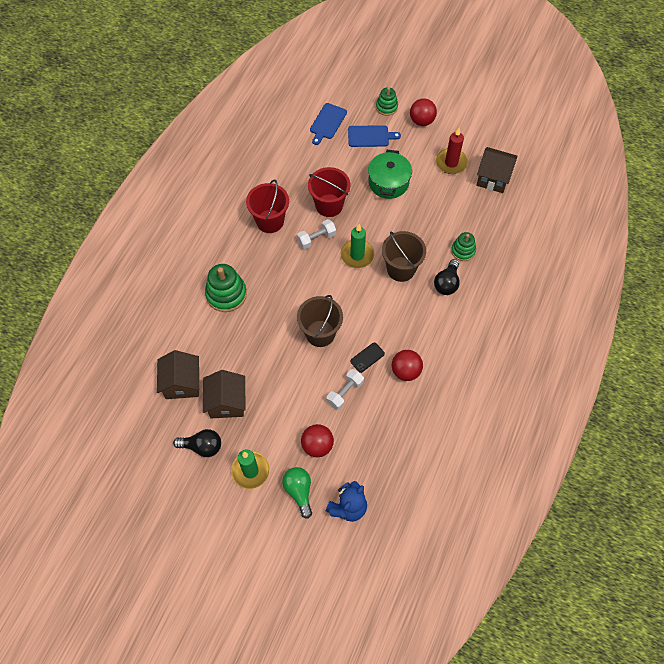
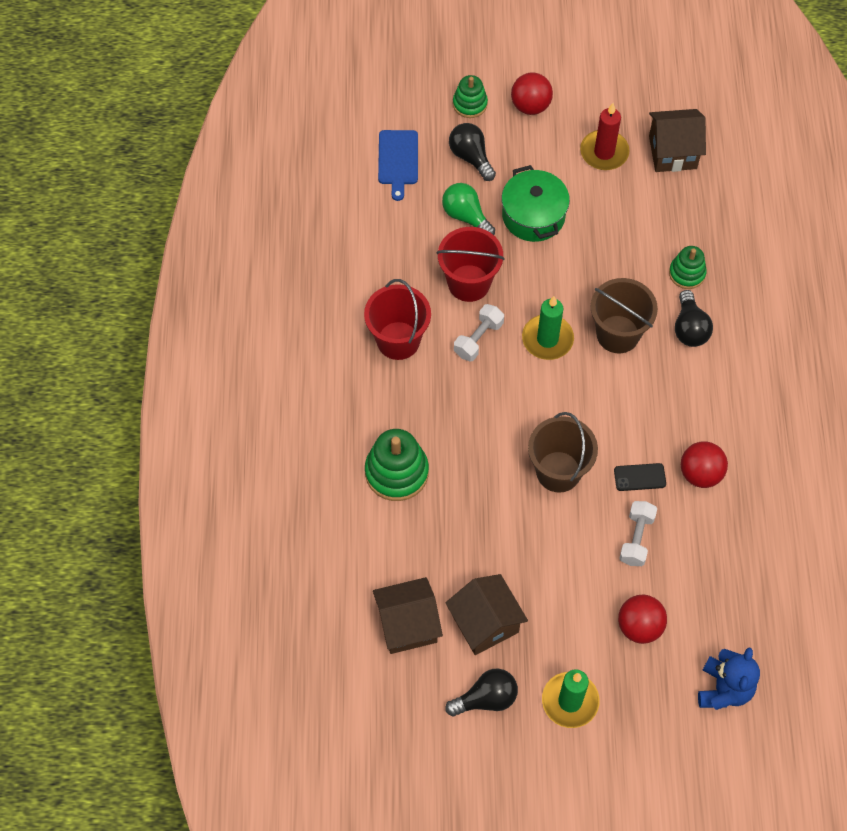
camera: 25 degrees left, 0 degrees up
(182, 383) = (407, 625): brown house -> brown house turned 75 degrees counterclockwise
(299, 491) = (649, 698): green light bulb -> green light bulb (466, 216)
(367, 357) = (639, 477): black phone -> black phone turned 60 degrees clockwise
(370, 136) = (471, 157): blue cutting board -> black light bulb

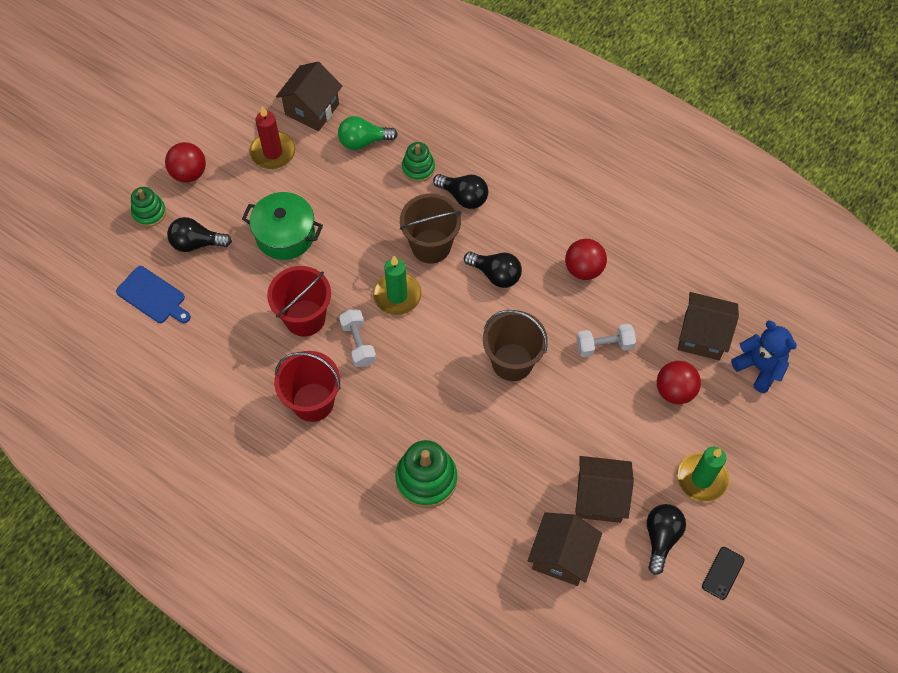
camera: 55 degrees left, 0 degrees up
(466, 216) = (245, 281): green light bulb -> green light bulb (363, 141)
(633, 404) = (495, 274): none -> black light bulb
(636, 538) = (604, 345): white dumbbell -> white dumbbell turned 60 degrees counterclockwise
(639, 477) = (557, 310): black phone -> black phone (723, 573)
(715, 618) = (702, 336): none -> brown house

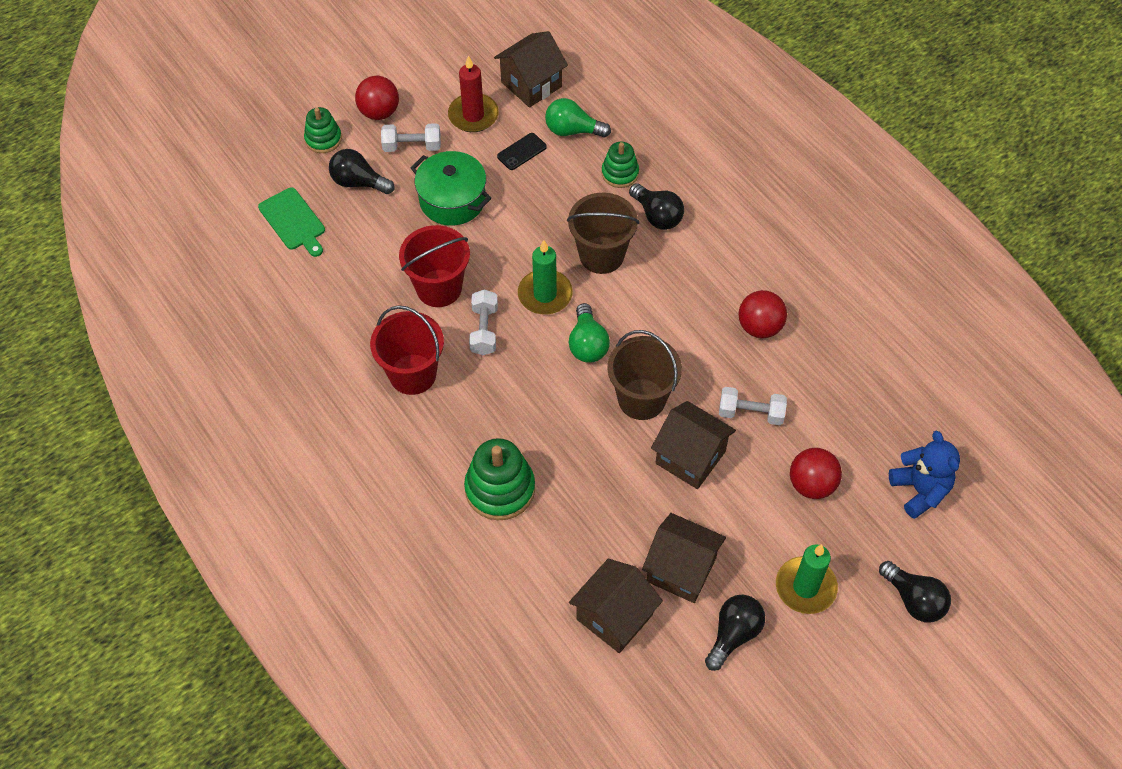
camera: 20 degrees right, 5 degrees down
(153, 296) = (293, 221): blue cutting board -> green cutting board
(230, 196) = (412, 146): none -> white dumbbell
(449, 328) = (587, 344): none -> green light bulb
(495, 274) = (660, 304): black light bulb -> black light bulb (914, 600)
(702, 336) = (866, 436): brown house -> brown house (690, 457)
(723, 573) = (789, 695): black phone -> black phone (521, 152)

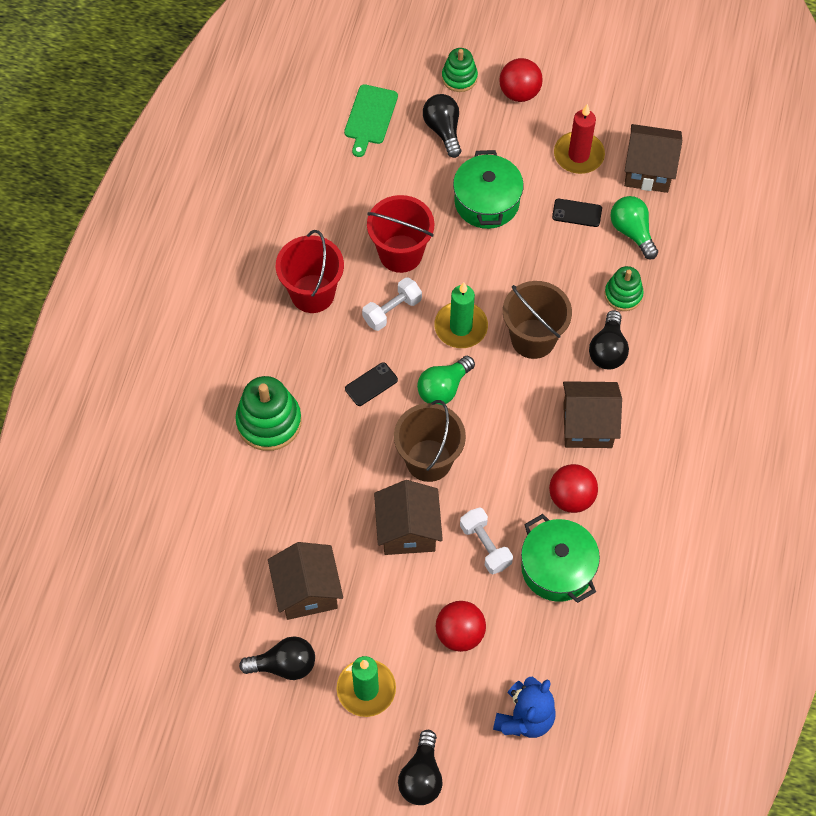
camera: 50 degrees right, 5 degrees up
(412, 146) = (509, 138): white dumbbell -> none
(536, 391) = (371, 384): none -> black phone
(614, 617) = (231, 573): brown house -> brown house (587, 425)
(811, 378) = (557, 568): none -> green pot

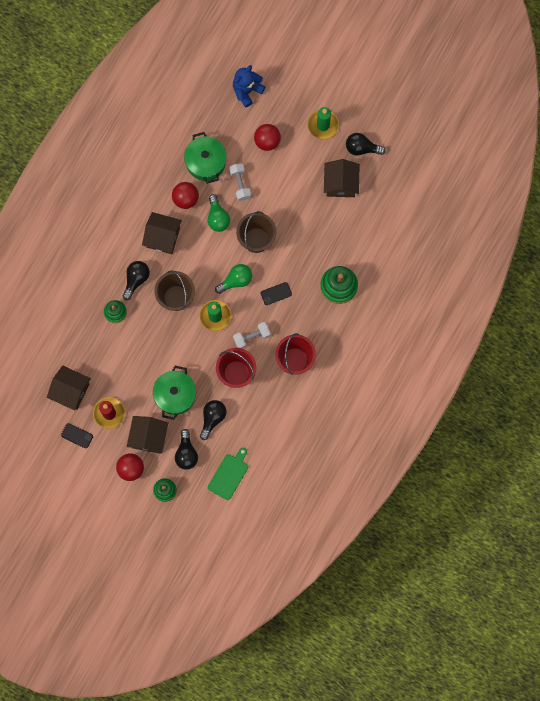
camera: 165 degrees left, 15 degrees up
(408, 530) = (279, 203): brown house -> brown house (148, 437)
(421, 776) = (306, 75): black light bulb -> black light bulb (212, 418)
(577, 213) = (124, 373): black phone -> black phone (77, 435)
(632, 232) = (95, 352): green light bulb -> green light bulb (217, 217)

